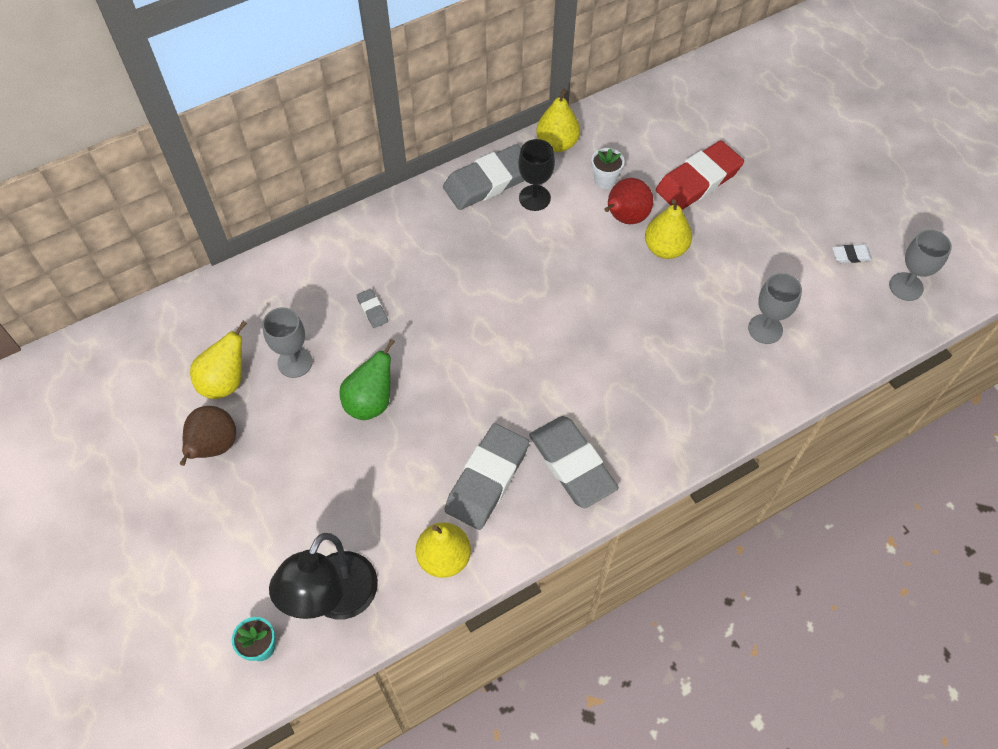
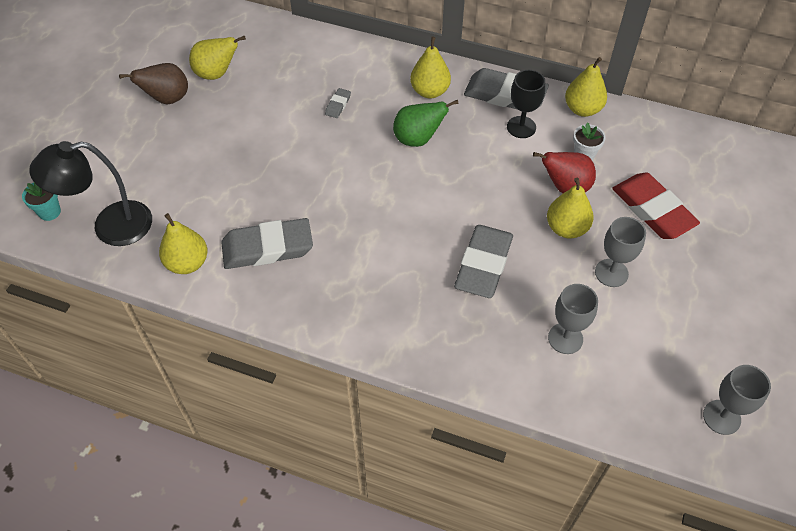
camera: 50 degrees right, 5 degrees down
(295, 362) = (261, 95): grey goblet -> grey goblet (611, 273)
(371, 401) = (269, 149): green pear -> green pear (418, 139)
(428, 230) = (430, 91): none -> yellow pear
(572, 464) = (324, 289): grey eraser -> grey eraser (483, 264)
(698, 181) = (652, 210): red eraser -> red eraser turned 45 degrees clockwise
(851, 255) = (705, 356): white eraser -> none

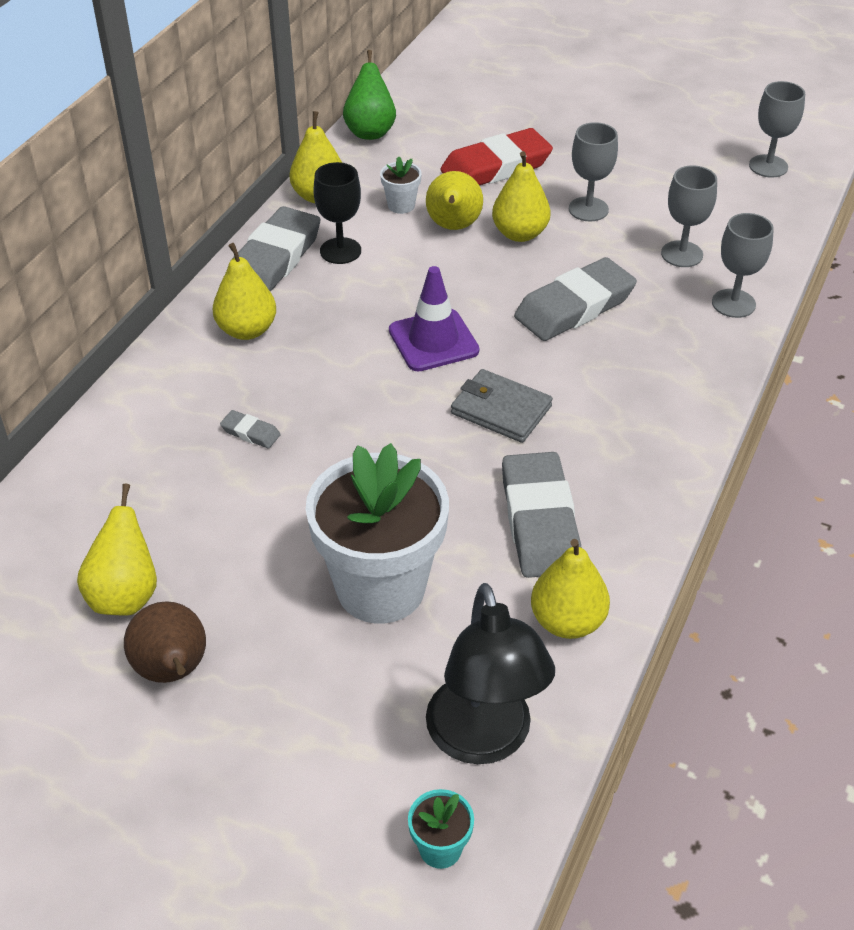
camera: 85 degrees left, 10 degrees down
(217, 175) = (380, 588): none -> white flower pot
(367, 224) = (501, 410): none -> grey wallet
(418, 139) = (344, 349): green pear -> green pear (370, 132)
(433, 184) = (433, 341): none -> purple traffic cone
(483, 264) = (575, 307): grey eraser -> grey eraser turned 60 degrees counterclockwise
(506, 373) = (733, 303): none -> grey goblet
(565, 187) = (453, 226): red pear -> yellow pear

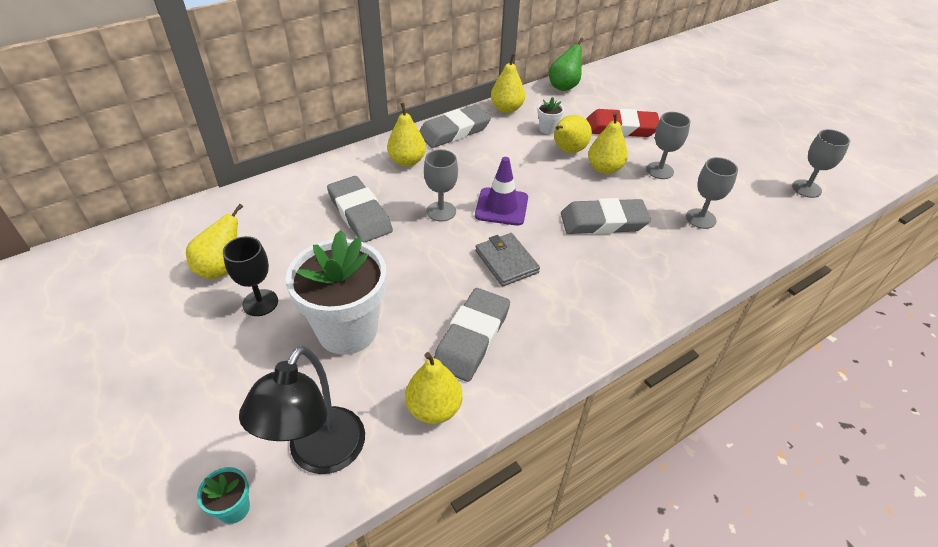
camera: 30 degrees right, 0 degrees up
(173, 671) = (204, 320): brown pear -> none
(250, 432) = (360, 213): grey eraser -> grey eraser, size x2.32
(340, 251) = (493, 140): black goblet -> black goblet (260, 303)
(733, 303) = (713, 262): grey goblet -> grey goblet (441, 211)

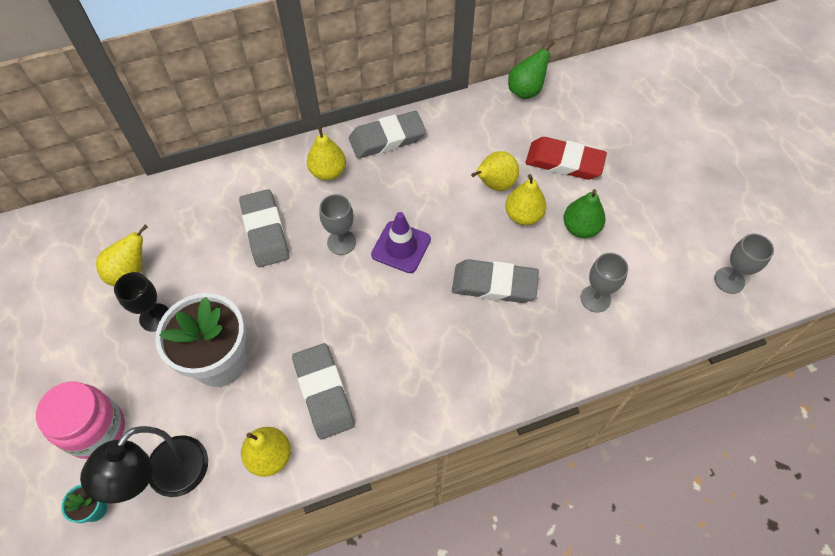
camera: 15 degrees right, 15 degrees up
(215, 422) = (96, 429): none -> pink jar
(472, 338) = (324, 392): grey eraser -> grey eraser turned 60 degrees counterclockwise
(506, 109) = (452, 115): yellow pear -> none
(506, 262) = (383, 314): grey wallet -> none
(547, 129) = (484, 151): white flower pot -> none
(659, 170) = (580, 228): grey goblet -> green pear

